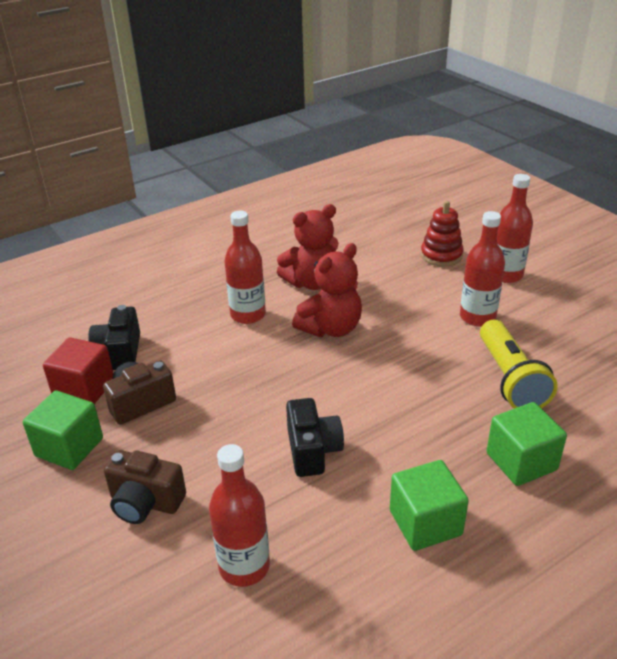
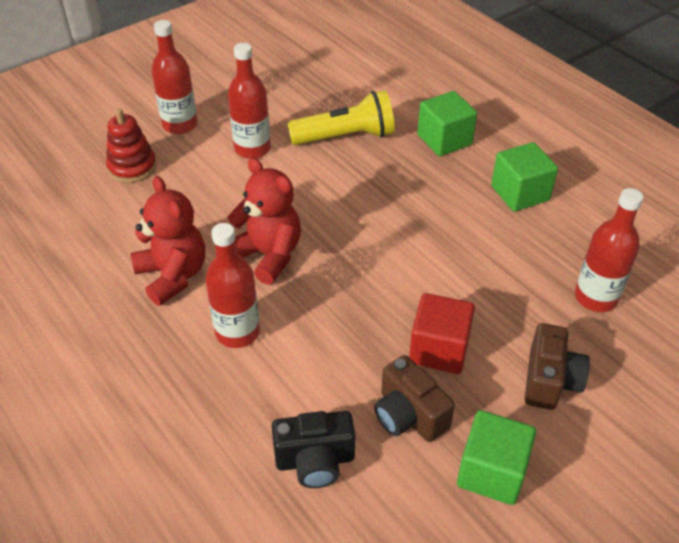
camera: 95 degrees left, 10 degrees up
(84, 389) = (391, 484): red cube -> red cube (439, 349)
(313, 451) = (456, 261): black camera -> none

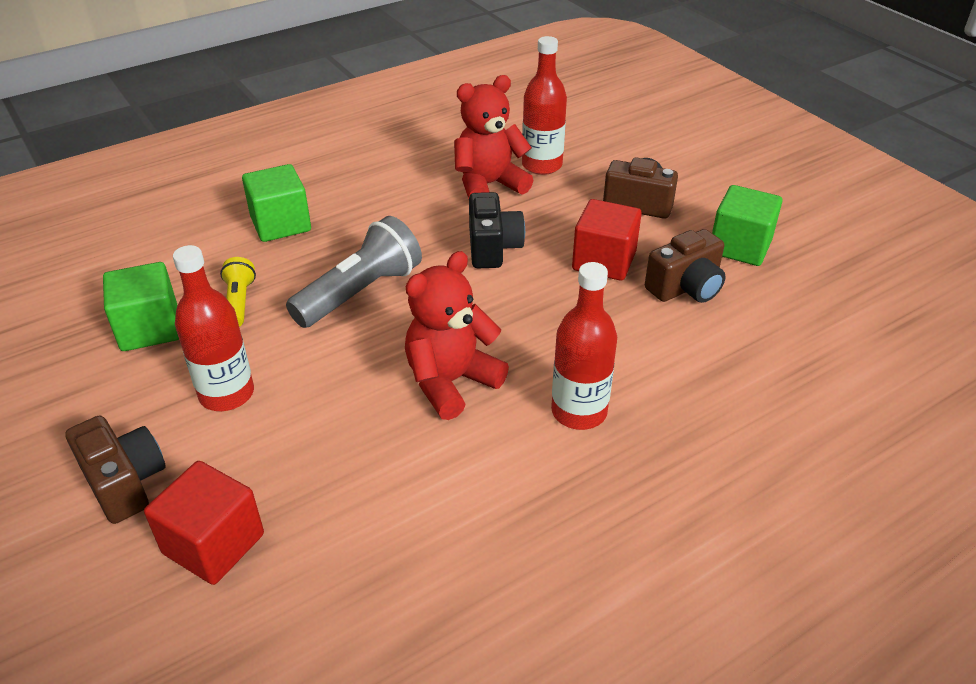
camera: 85 degrees left, 5 degrees down
(132, 167) = (214, 544): red stacking toy -> red cube
(173, 275) = (475, 479): red teddy bear -> red teddy bear (488, 185)
(180, 125) = (125, 483): red bottle -> brown camera
(315, 461) = (748, 354): black camera -> black camera (493, 248)
(345, 137) = (239, 302): yellow flashlight -> yellow flashlight, size x0.54
(365, 194) = (360, 292): none -> grey flashlight
(520, 193) = (390, 185): green cube -> green cube (150, 328)

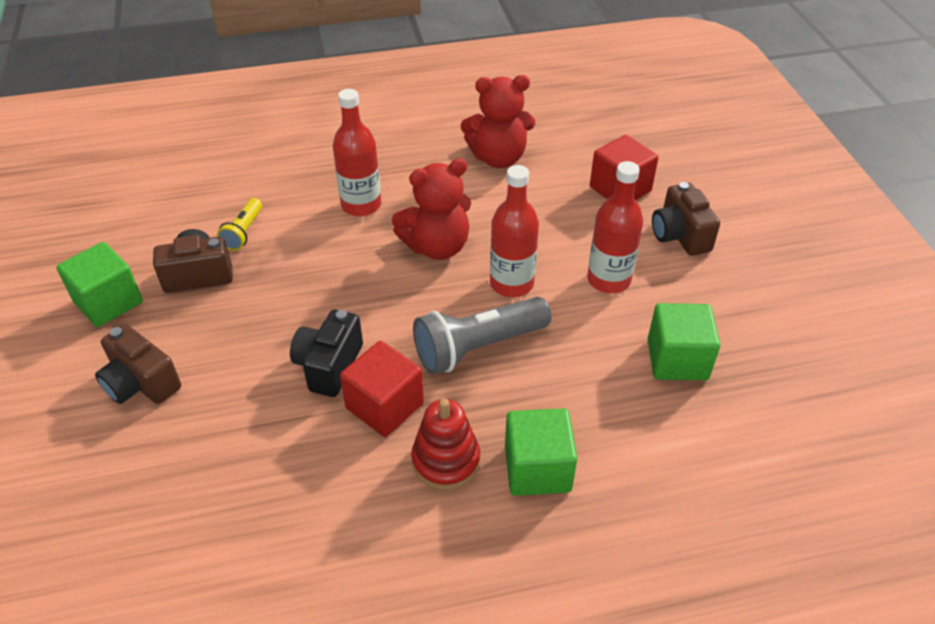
camera: 160 degrees left, 5 degrees up
(239, 302) = (593, 367): yellow flashlight -> yellow flashlight (244, 232)
(357, 213) = (446, 460): none -> red stacking toy
(488, 185) = (275, 463): red teddy bear -> red teddy bear (498, 158)
(542, 165) = (189, 482): red bottle -> red bottle (511, 283)
(604, 261) = (240, 320): red cube -> red cube (384, 406)

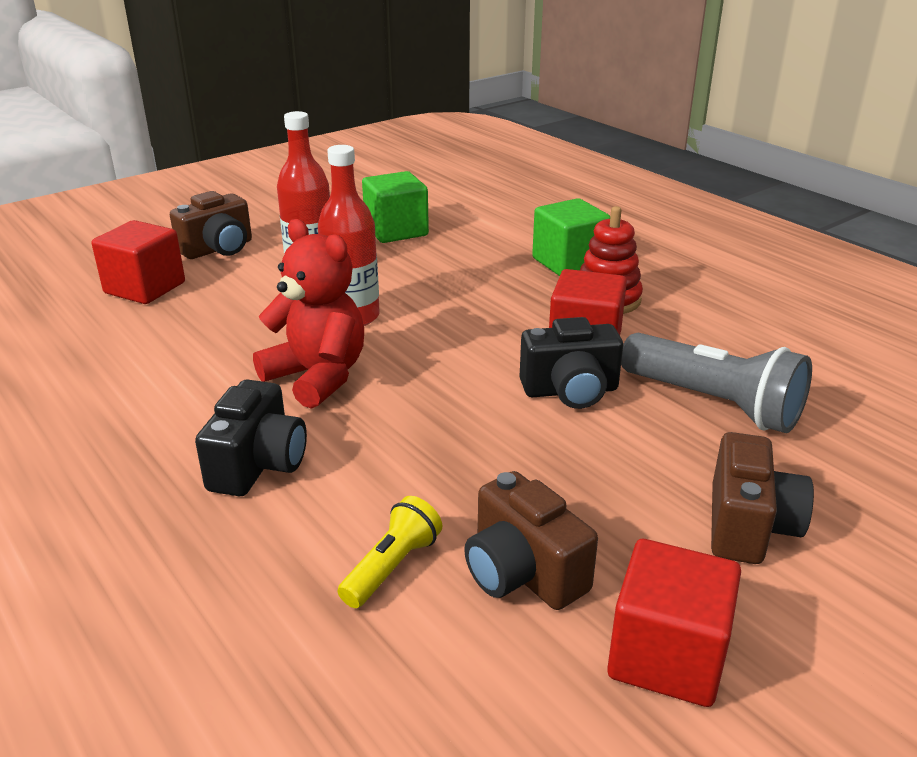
camera: 115 degrees left, 15 degrees down
(108, 302) = (667, 656): green cube -> red cube
(244, 232) = (392, 567): yellow flashlight -> yellow flashlight turned 45 degrees counterclockwise
(361, 205) = (258, 465): red bottle -> black camera
(478, 347) = (461, 314): grey flashlight -> grey flashlight (713, 403)
(498, 158) = (94, 378): red teddy bear -> none

